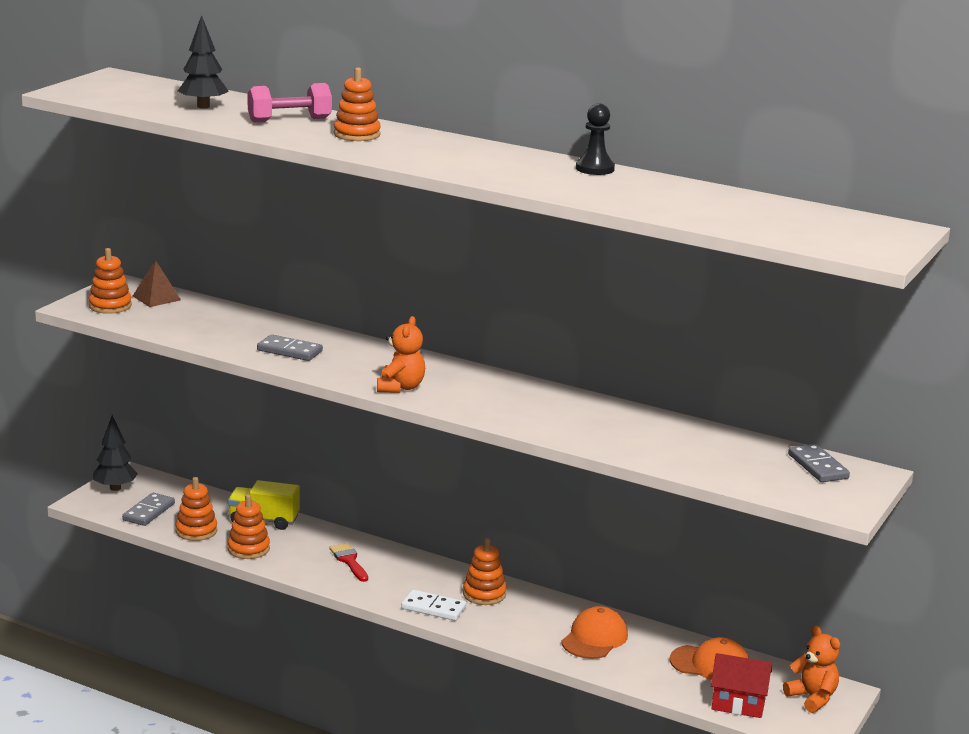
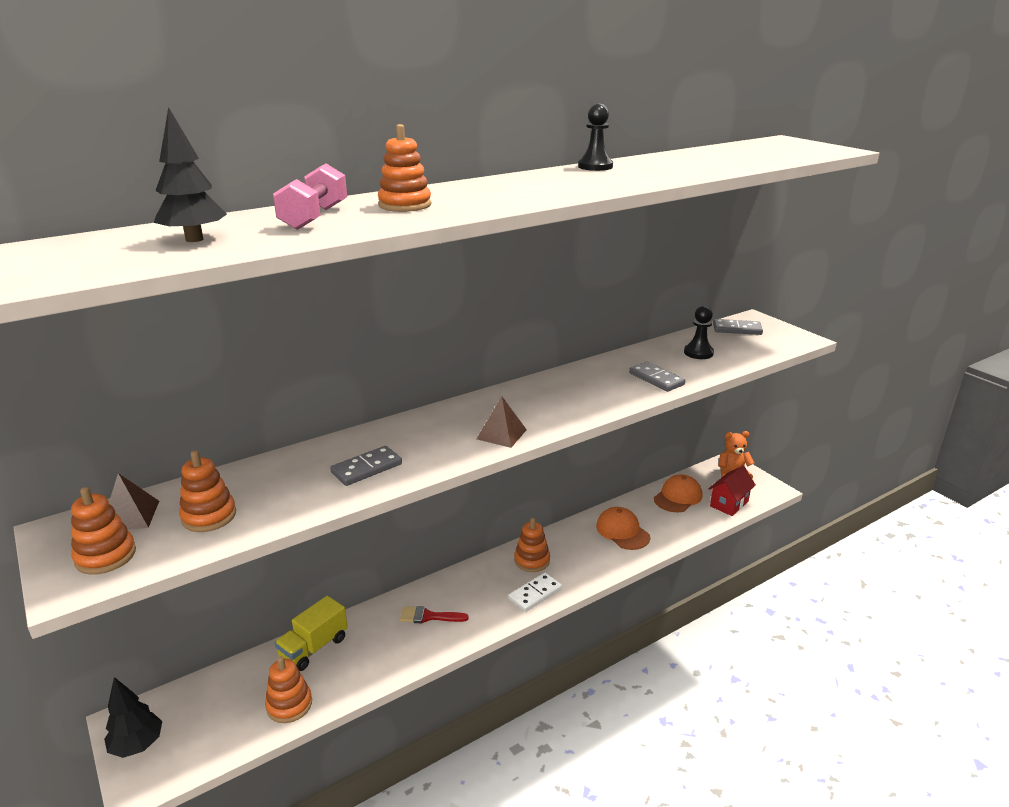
camera: 60 degrees left, 5 degrees up
(149, 512) = (216, 732): grey domino -> grey domino (656, 379)
(248, 549) = (356, 676): orange stacking toy -> orange stacking toy (209, 516)
(400, 387) = (501, 434): orange teddy bear -> brown pyramid
(708, 451) = (698, 353): none -> black pawn

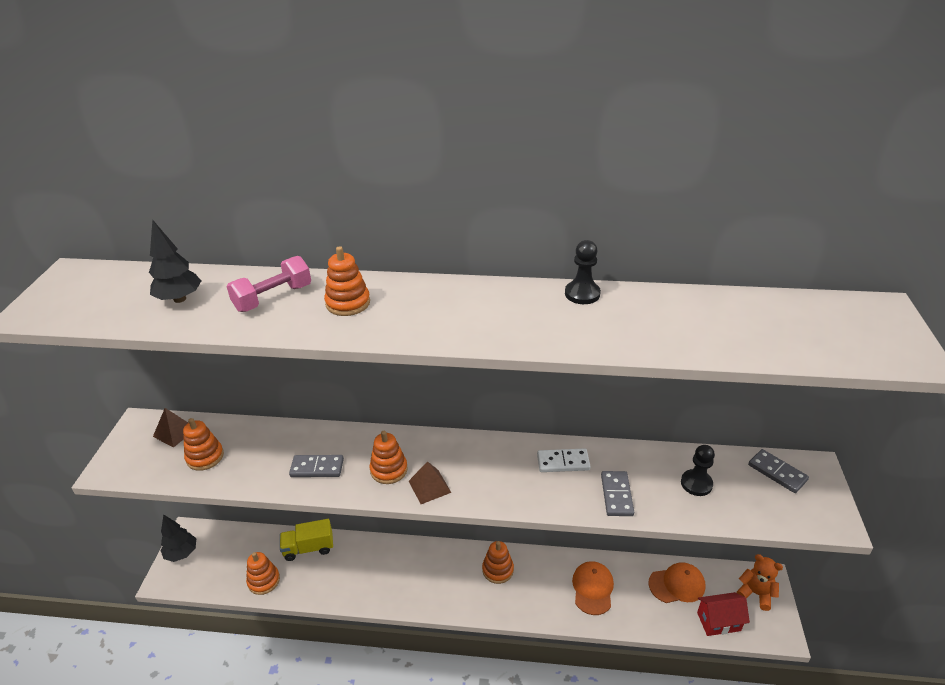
camera: 40 degrees right, 10 degrees up
(105, 556) = (138, 457): orange stacking toy -> orange stacking toy (389, 470)
(428, 616) = (389, 570): red brush -> none
(535, 594) = (472, 601): white domino -> white domino (563, 462)

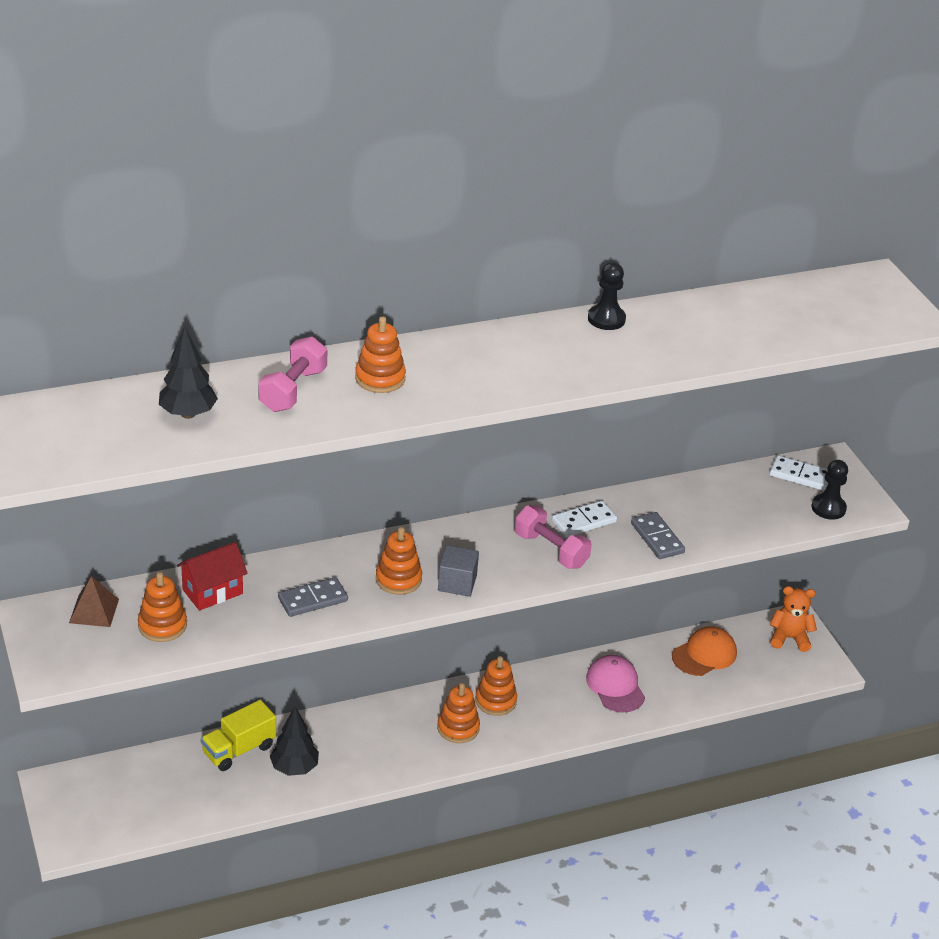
camera: 30 degrees left, 0 degrees up
(182, 553) = (65, 808): black tree -> black tree (294, 768)
(264, 580) = (207, 802): orange stacking toy -> orange stacking toy (458, 728)
(429, 486) = (457, 583): brown pyramid -> grey cube
(521, 480) = (551, 550): none -> pink dumbbell
(592, 588) = (615, 686): orange cap -> pink cap
(696, 484) = (728, 506): black pawn -> black pawn (828, 508)
(718, 621) = (763, 676): red house -> red house (212, 591)
(777, 472) = (800, 476): grey domino -> white domino

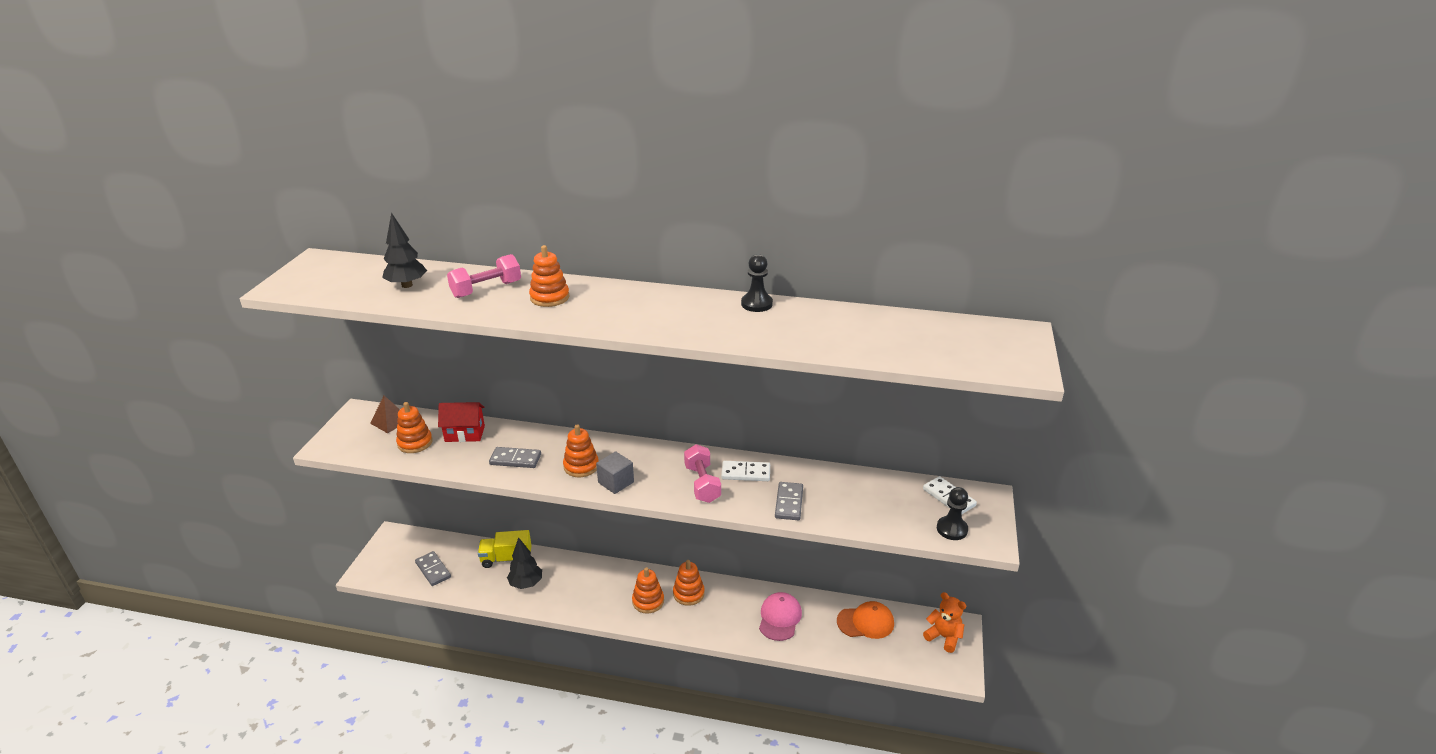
camera: 35 degrees right, 5 degrees down
(157, 802) = (433, 570): none -> grey domino

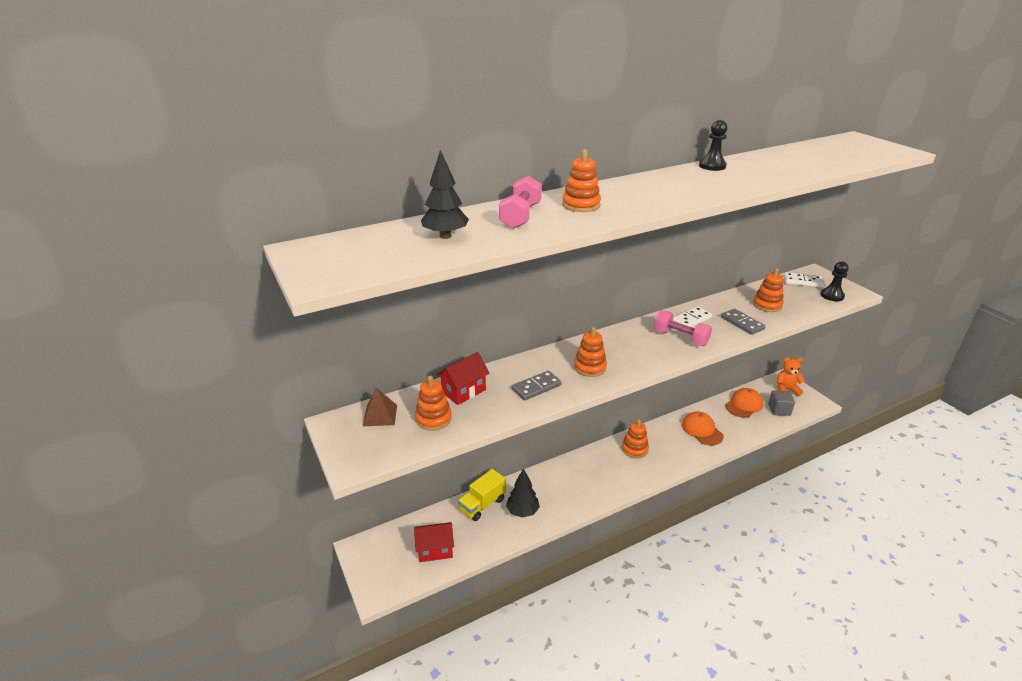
camera: 40 degrees left, 0 degrees up
(433, 570) = (435, 550): grey domino -> red house
(616, 482) = (630, 364): grey cube -> grey cube (779, 410)
(648, 601) = (618, 469): orange stacking toy -> orange stacking toy (767, 305)
(779, 618) = (702, 430): pink cap -> orange cap

